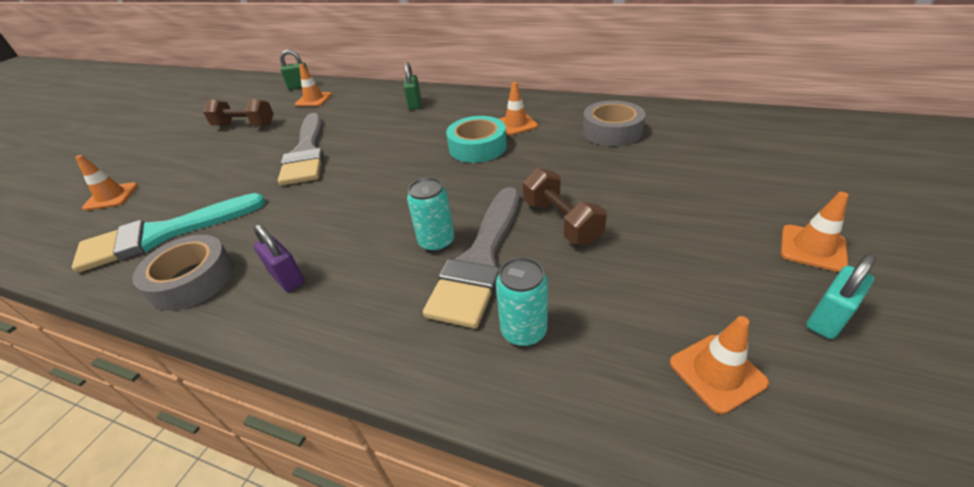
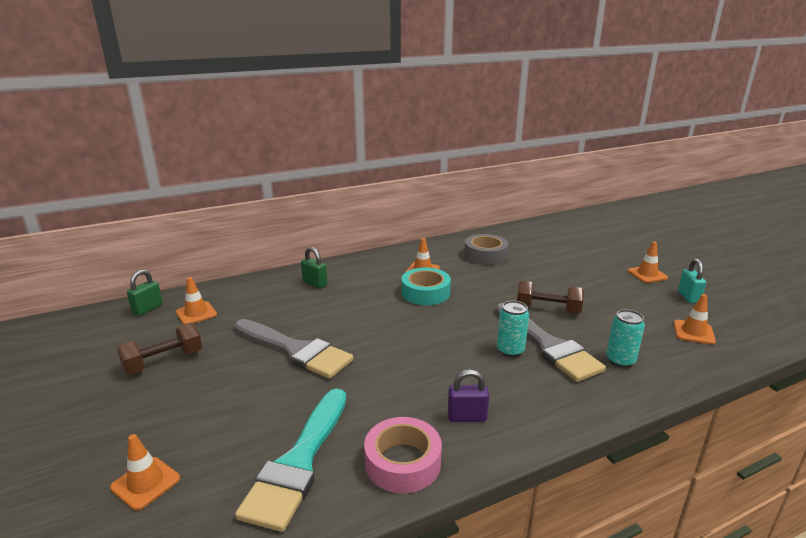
camera: 50 degrees left, 15 degrees down
(192, 280) = (403, 462): grey tape -> pink tape

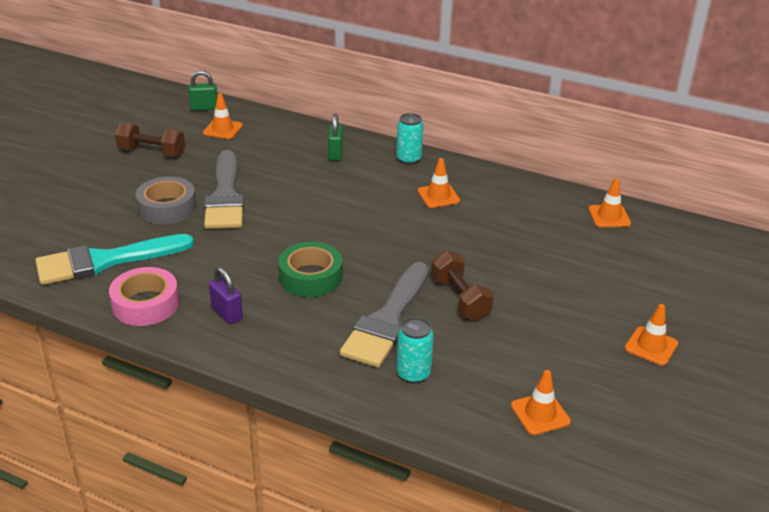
camera: 50 degrees right, 10 degrees up
(145, 483) = (38, 216): orange traffic cone -> orange traffic cone (609, 216)
(425, 292) = (397, 216): turquoise tape -> none
(460, 355) = (310, 277): none -> green tape
(485, 255) = (530, 218): grey tape -> grey tape (167, 208)
(510, 350) = (352, 301): turquoise can -> turquoise can (408, 159)
(688, 297) = (631, 393): turquoise padlock -> none

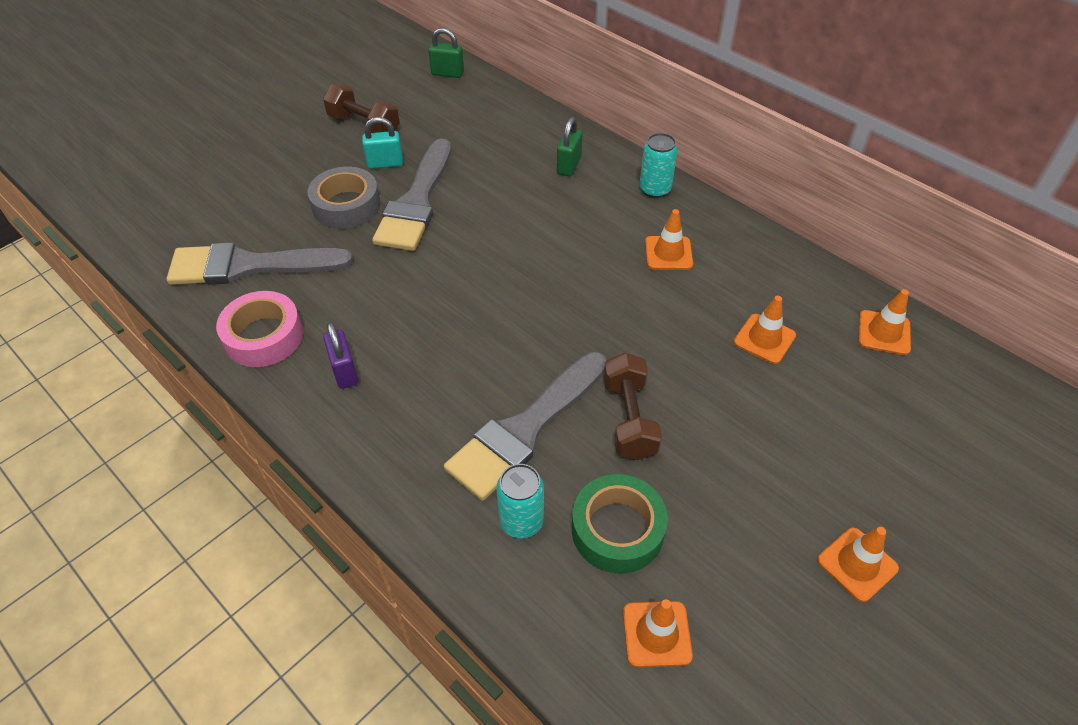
camera: 20 degrees right, 15 degrees up
(105, 261) = (249, 266): turquoise brush -> grey brush
(184, 175) = (385, 163): none -> turquoise padlock
(223, 129) = (455, 107): orange traffic cone -> orange traffic cone (764, 339)
(310, 277) = (462, 341): green tape -> green tape (617, 530)

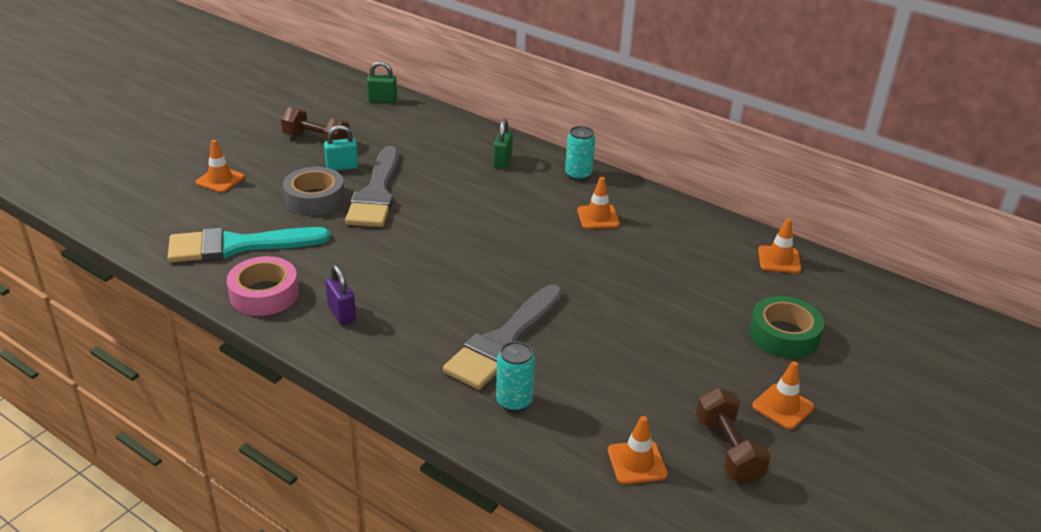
camera: 10 degrees left, 15 degrees down
(249, 266) = (238, 246): grey brush -> turquoise brush
(617, 530) = (593, 400): green tape -> green tape (783, 335)
(629, 419) = (588, 329): brown dumbbell -> brown dumbbell (728, 450)
(764, 339) = (686, 269): orange traffic cone -> orange traffic cone (220, 180)

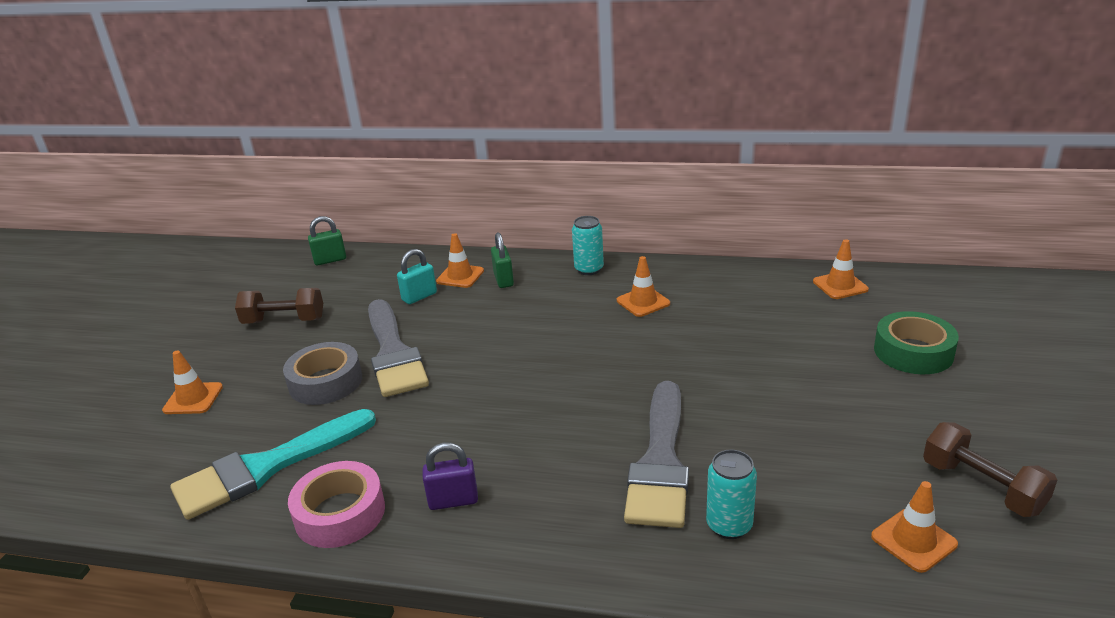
camera: 20 degrees left, 5 degrees down
(342, 167) = (333, 339): turquoise padlock -> turquoise padlock (419, 296)
(342, 313) = (453, 500): purple padlock -> purple padlock turned 45 degrees counterclockwise
(783, 406) = (983, 421): orange traffic cone -> orange traffic cone (460, 276)

